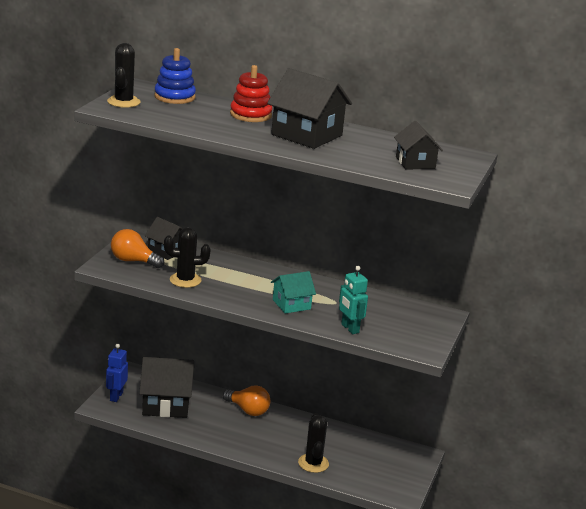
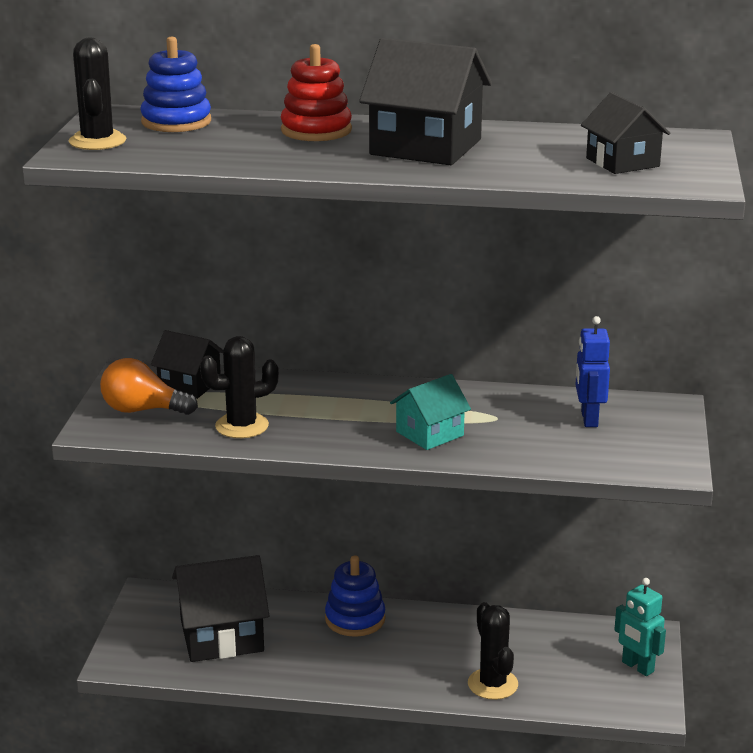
camera: 10 degrees left, 0 degrees up
(116, 396) = (136, 640): blue robot -> blue robot (588, 419)
(248, 410) = (355, 619): orange light bulb -> blue stacking toy
(349, 328) = (540, 455): turquoise robot -> turquoise robot (637, 667)

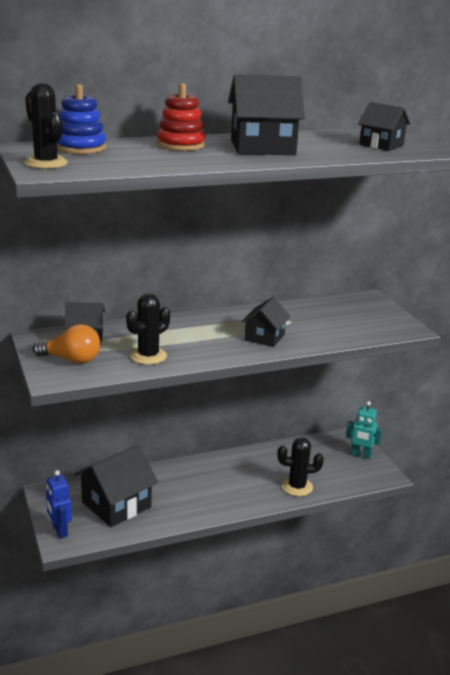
camera: 30 degrees left, 0 degrees up
(142, 410) = (72, 360): orange light bulb -> orange light bulb turned 150 degrees counterclockwise
(355, 619) = (189, 471): blue stacking toy -> none
(429, 433) = (264, 337): turquoise house -> black house
(492, 684) = (297, 487): black cactus -> black cactus turned 45 degrees counterclockwise
(588, 419) = (338, 312): blue robot -> blue robot (60, 531)

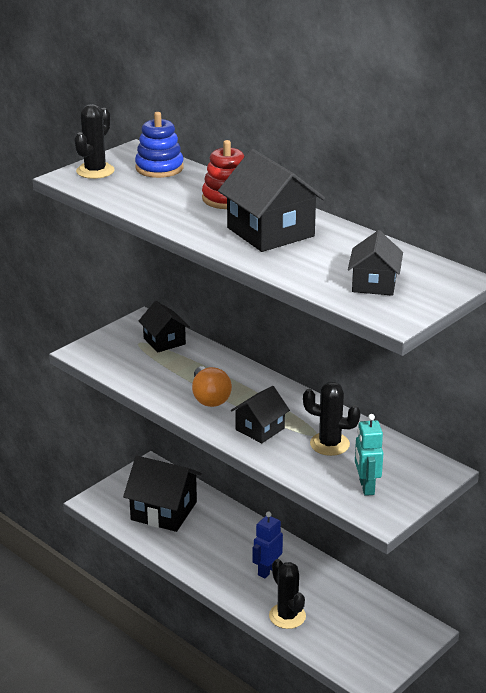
camera: 65 degrees right, 5 degrees up
(60, 531) = (106, 495): blue robot -> blue robot (267, 570)
(72, 360) = (119, 349): orange light bulb -> orange light bulb (209, 398)
(148, 356) = (159, 381): black cactus -> black cactus (329, 444)
(264, 337) = (260, 429): black house -> black house turned 45 degrees counterclockwise
(360, 455) = (392, 649): turquoise robot -> turquoise robot (366, 487)

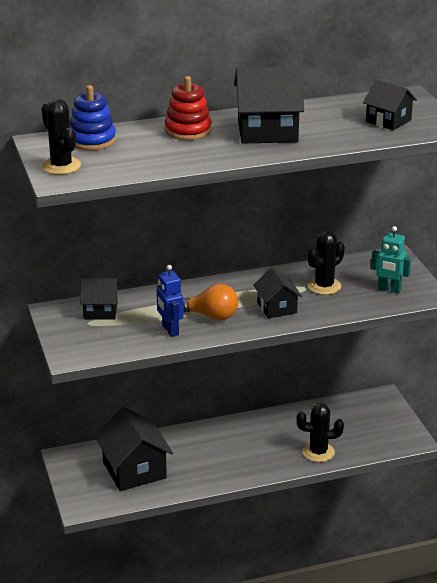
camera: 60 degrees left, 0 degrees up
(164, 511) = (134, 470): black house -> black house turned 75 degrees counterclockwise
(267, 570) = (259, 443): blue robot -> blue robot (170, 330)

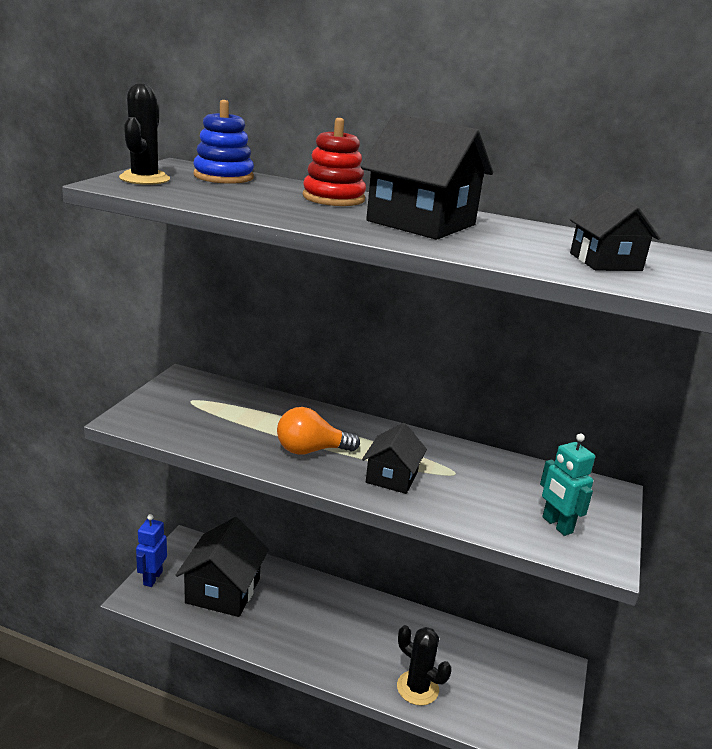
camera: 35 degrees right, 5 degrees down
(100, 311) = (220, 396): black house -> none
(170, 330) = (250, 443): blue robot -> blue robot (152, 578)
(211, 316) = (311, 450): orange light bulb -> orange light bulb turned 120 degrees clockwise
(324, 286) = (478, 482): black cactus -> none

